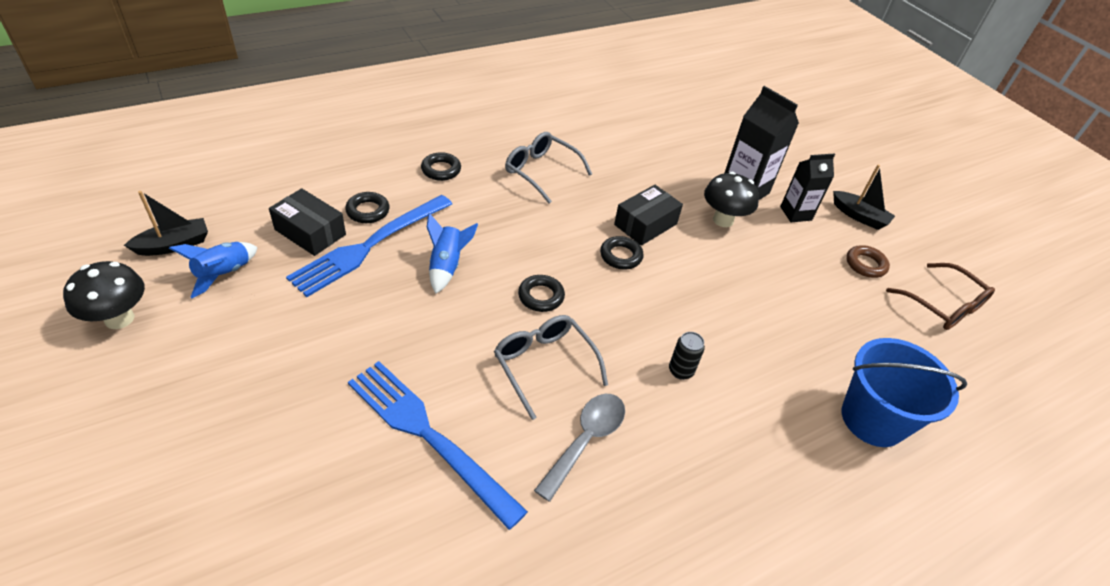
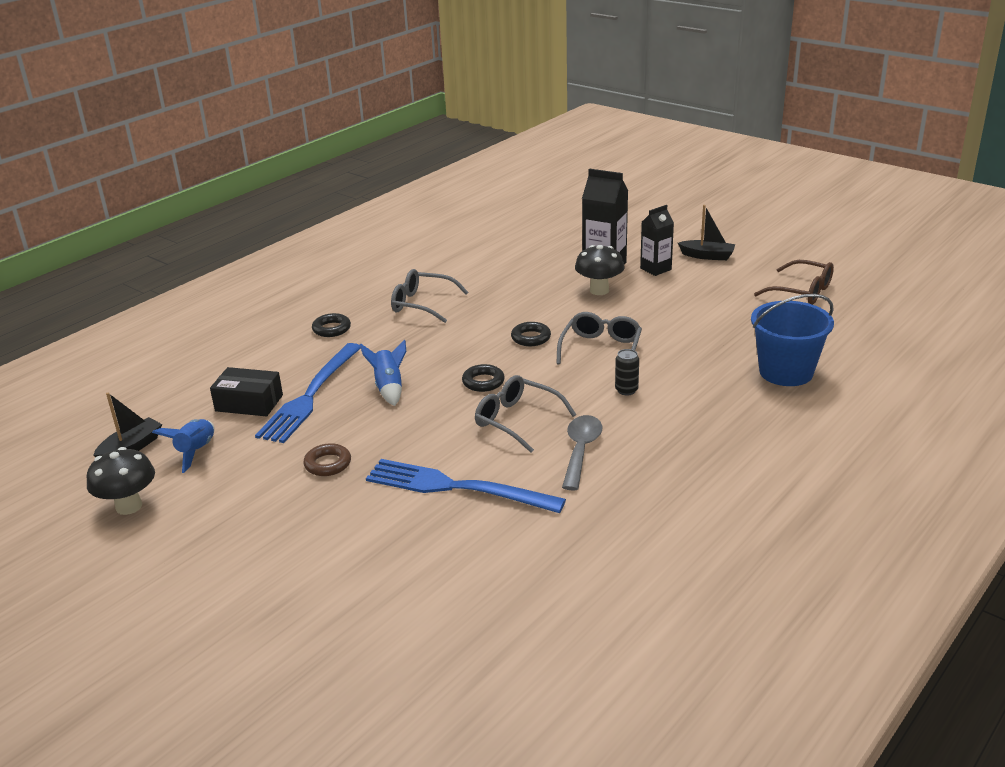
camera: 15 degrees left, 15 degrees down
(368, 211) = (289, 374): black ring -> none
(645, 224) = (537, 312): black box -> none
(684, 300) = (601, 349): none -> grey glasses
(865, 264) = (729, 285): brown ring -> brown ring (328, 464)

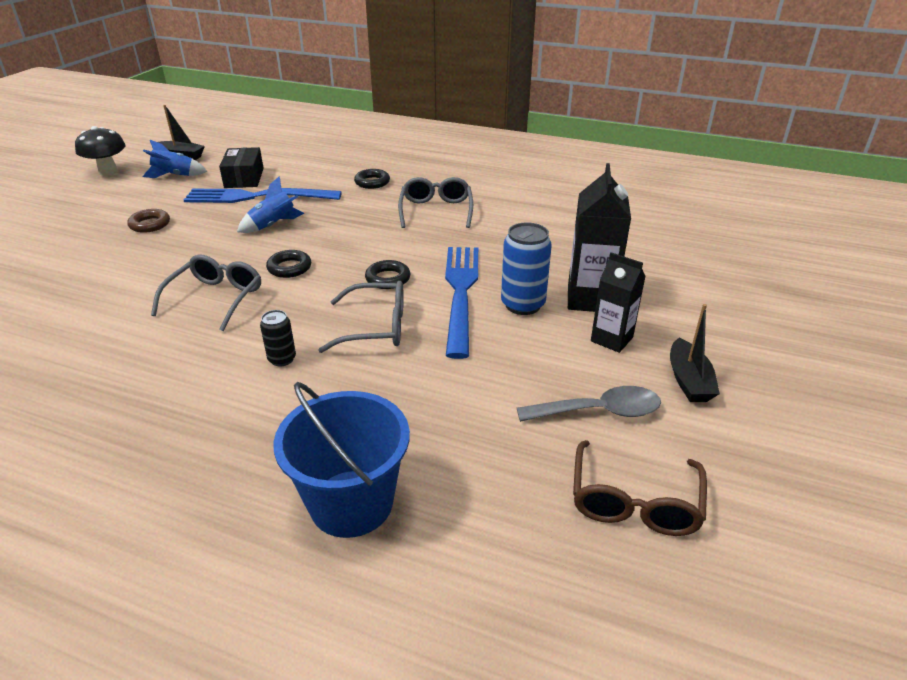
camera: 70 degrees right, 5 degrees up
(456, 487) = (100, 287): blue fork -> blue fork (461, 293)
(581, 451) = (153, 346): grey spoon -> grey spoon (598, 411)
(599, 290) = (522, 305): black mushroom -> blue can

